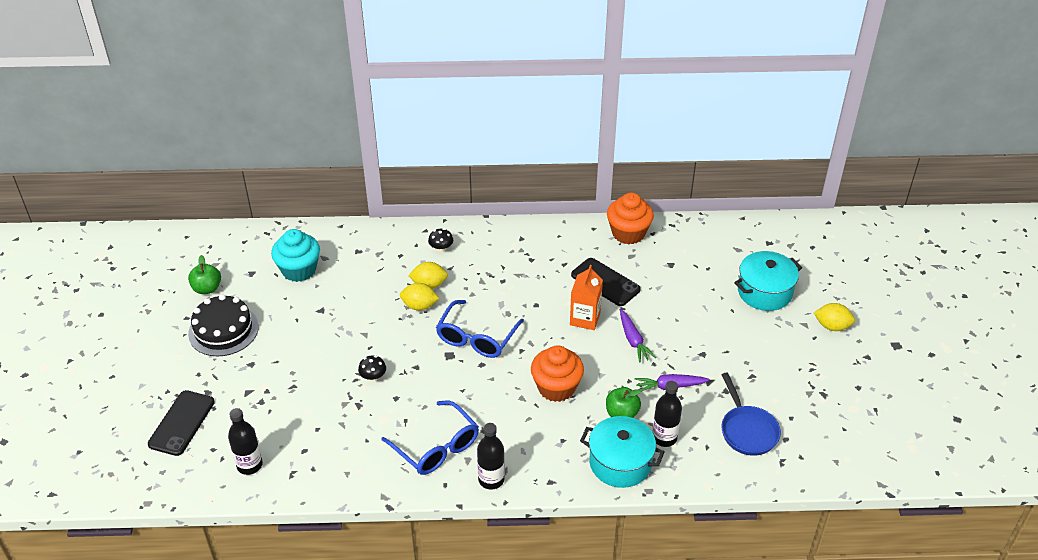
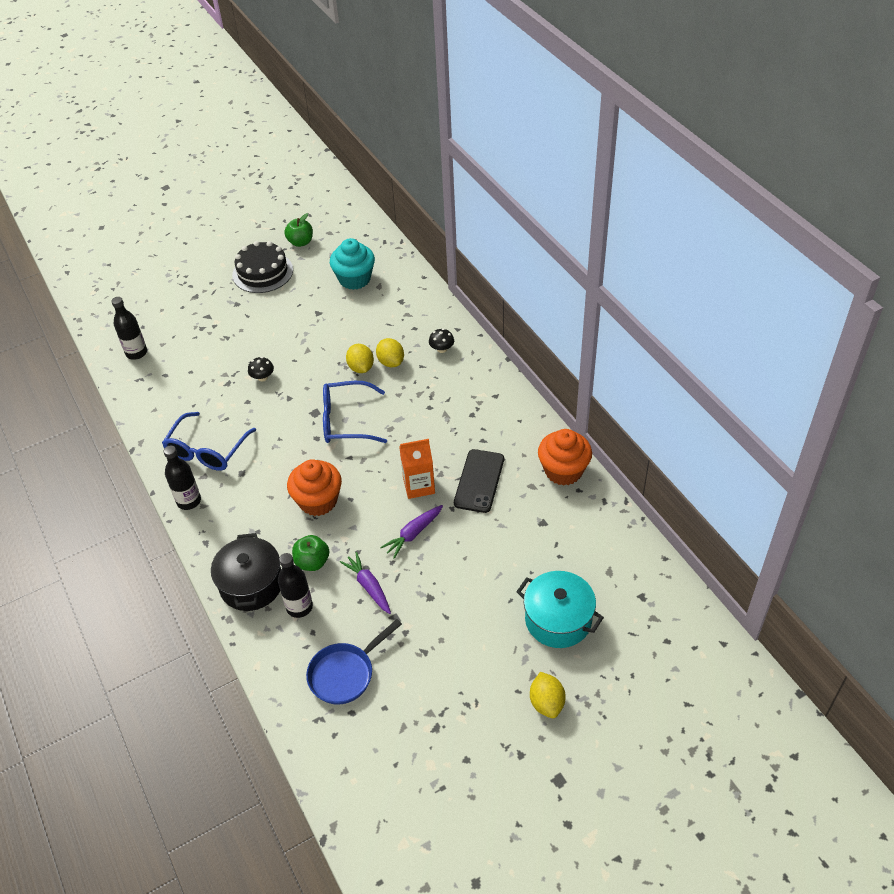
camera: 65 degrees right, 5 degrees up
(181, 423) = (159, 298): black phone -> none
(620, 463) = (251, 584): turquoise pot -> black pot

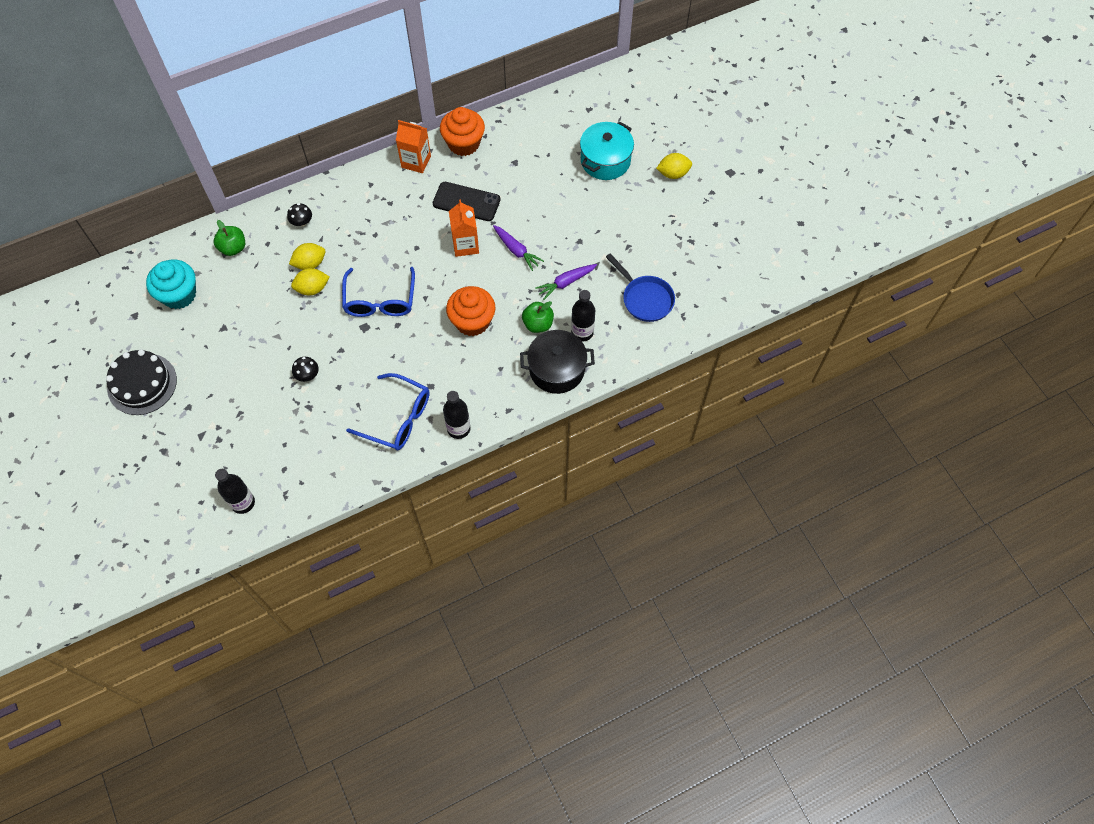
camera: 90 degrees left, 15 degrees up
(300, 242) = (100, 348): green apple -> green apple (233, 248)
(531, 430) = (416, 161): none -> orange carton

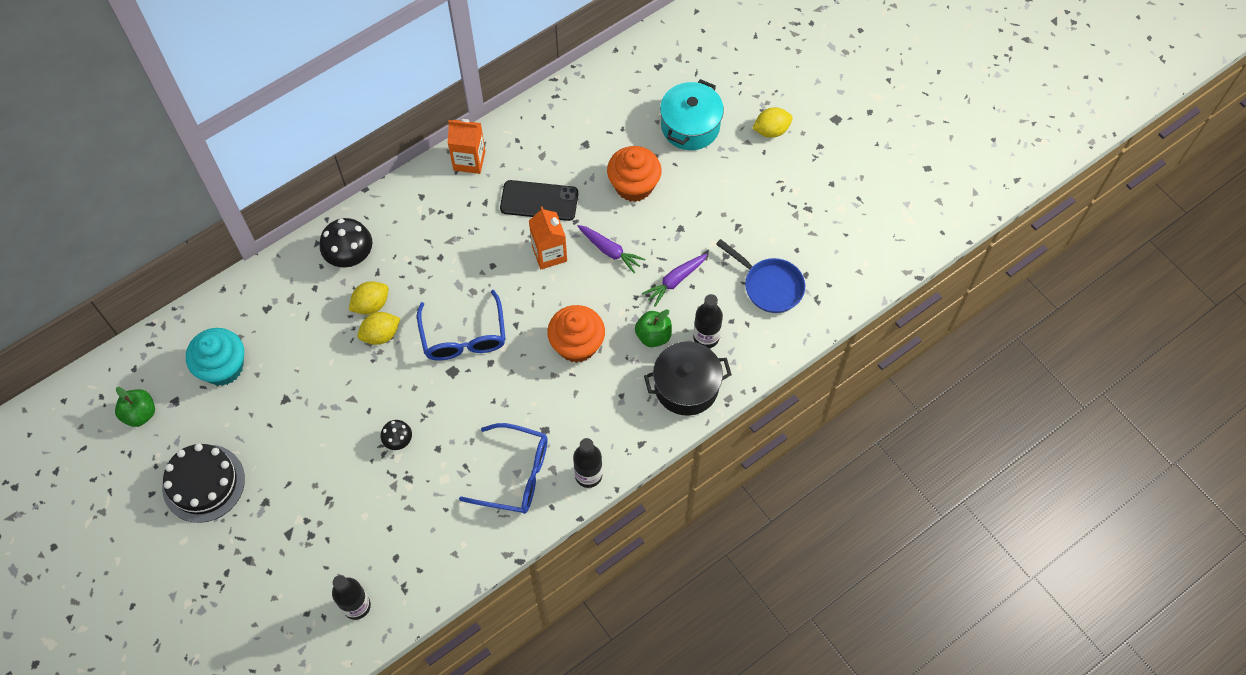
camera: 10 degrees left, 0 degrees up
(233, 248) = (275, 300): green apple -> green apple (140, 414)
(302, 222) = (350, 255): black mushroom -> black mushroom, size x1.77
(464, 143) = (521, 130): orange cupcake -> orange cupcake (634, 185)

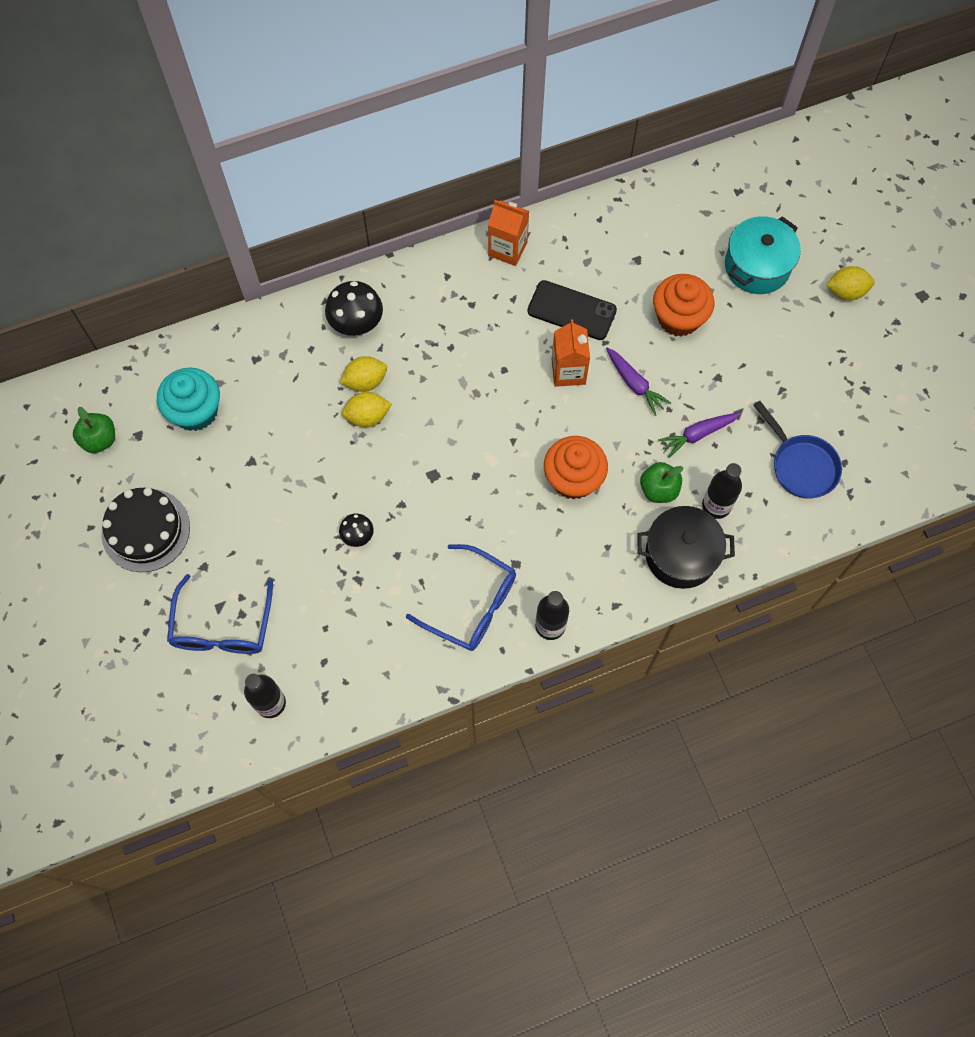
camera: 15 degrees right, 5 degrees up
(463, 336) = (454, 439): blue glasses -> blue glasses (222, 626)

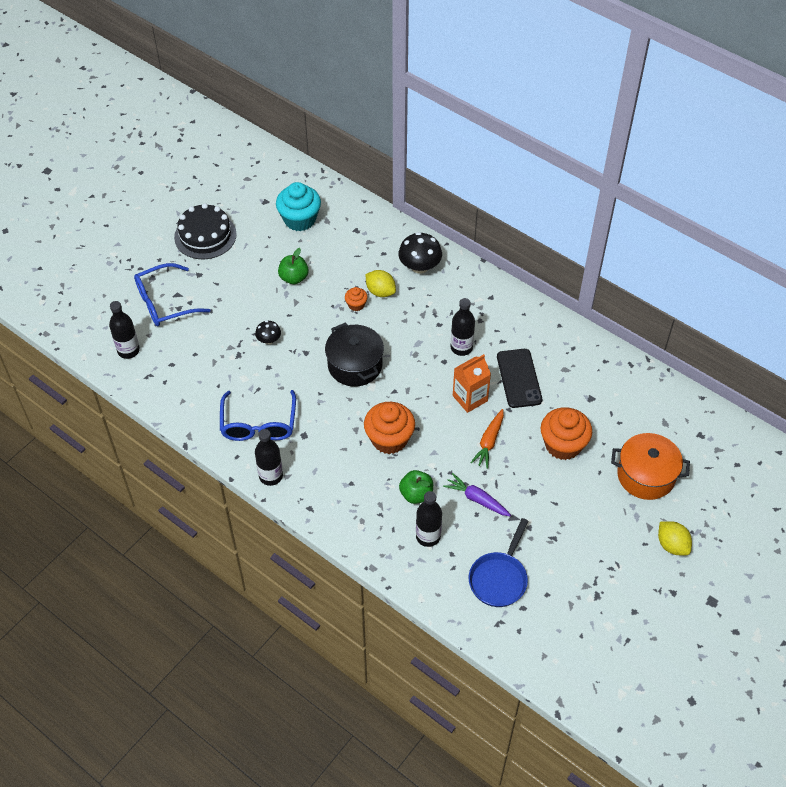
camera: 60 degrees right, 15 degrees down
(99, 440) = (250, 186): green apple -> green apple (294, 278)
(367, 416) = (356, 305): yellow lemon -> orange cupcake
(497, 343) = (461, 348): none -> black bottle
(507, 249) = (538, 320): orange carton -> none
(634, 384) = (489, 442): purple carrot -> orange carrot
(681, 555) = (374, 531): black pot -> black pot (355, 365)
(757, 266) = (646, 475): turquoise pot -> orange pot

